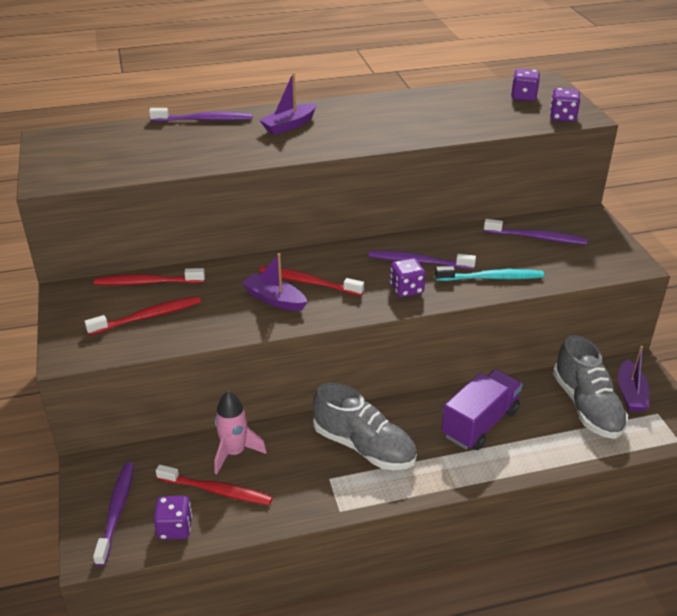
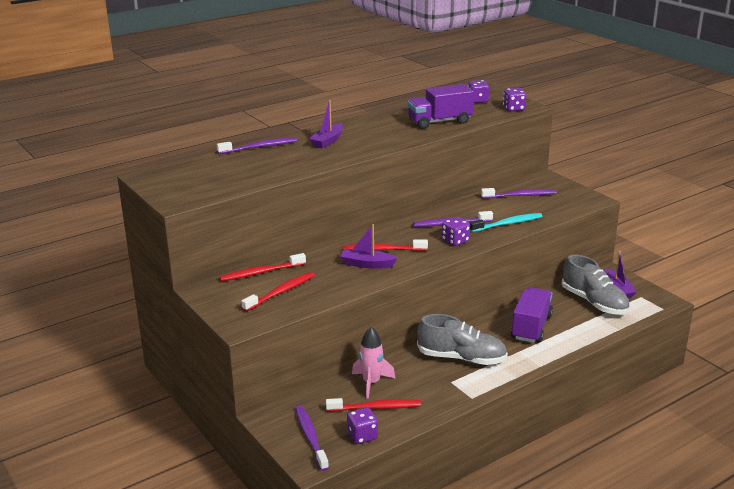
camera: 20 degrees left, 10 degrees down
(449, 121) = (439, 122): none -> purple truck

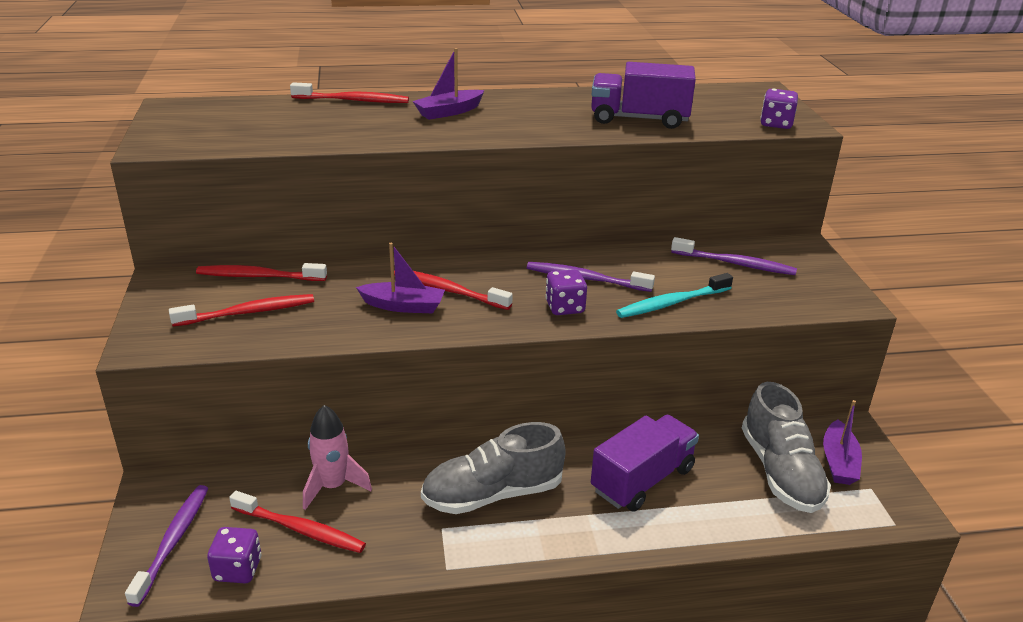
camera: 25 degrees right, 5 degrees up
(259, 147) = (353, 100): purple toothbrush -> red toothbrush
(367, 264) = (403, 306): purple boat -> purple boat turned 150 degrees clockwise
(461, 358) = (492, 494): grey shoe -> grey shoe turned 120 degrees clockwise
(477, 101) = (733, 102): purple dice -> none
(507, 224) = (671, 303): turquoise toothbrush -> turquoise toothbrush turned 150 degrees clockwise

